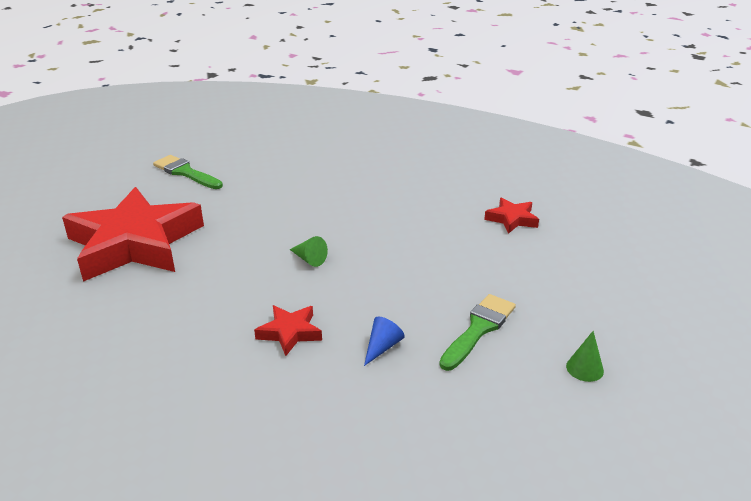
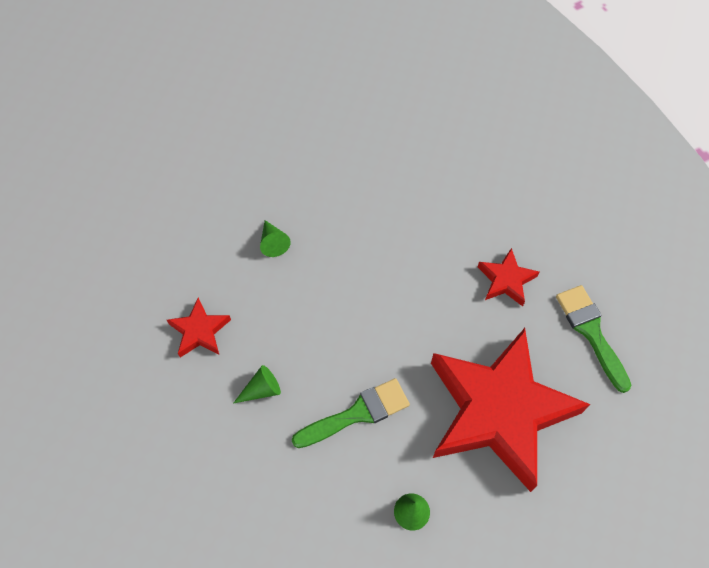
camera: 30 degrees right, 30 degrees up
(134, 243) = (141, 146): red star -> red star (498, 411)
(186, 172) = (239, 54): green brush -> green brush (591, 332)
(382, 347) = (261, 390): blue cone -> green cone

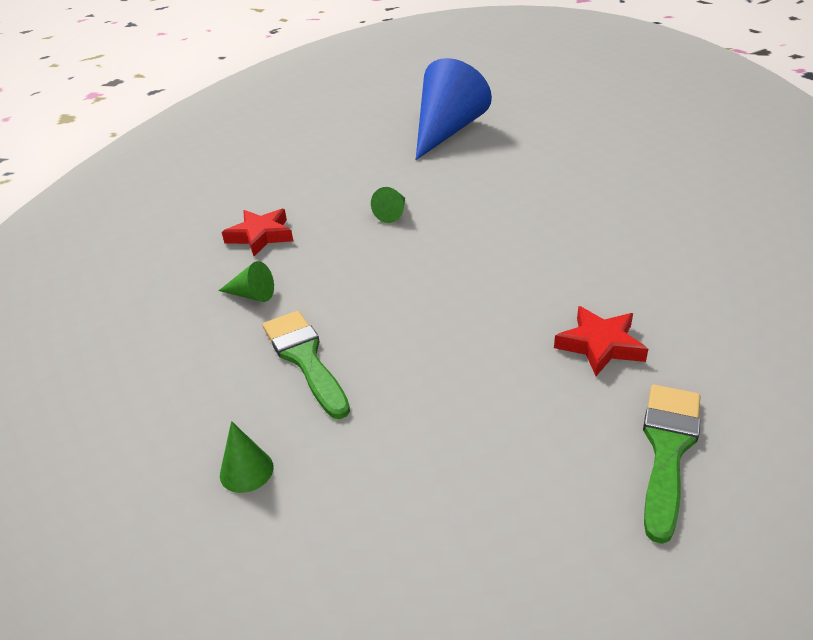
camera: 45 degrees right, 25 degrees down
(216, 117) = (447, 131): none -> blue cone
(357, 413) = (305, 358): green brush -> green brush turned 135 degrees counterclockwise
(498, 411) = (453, 449): red star -> none

